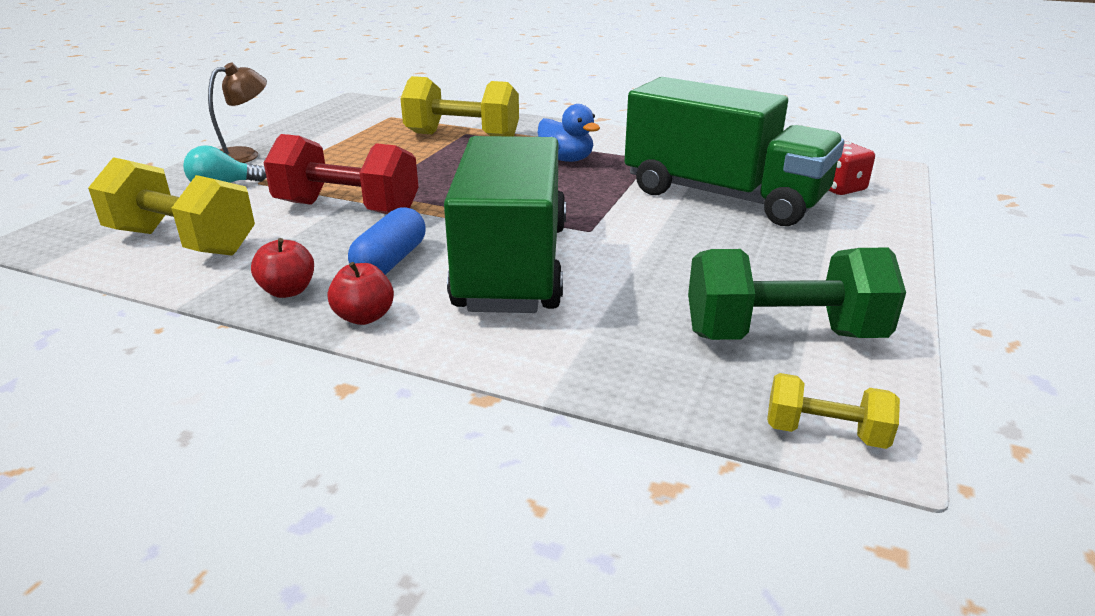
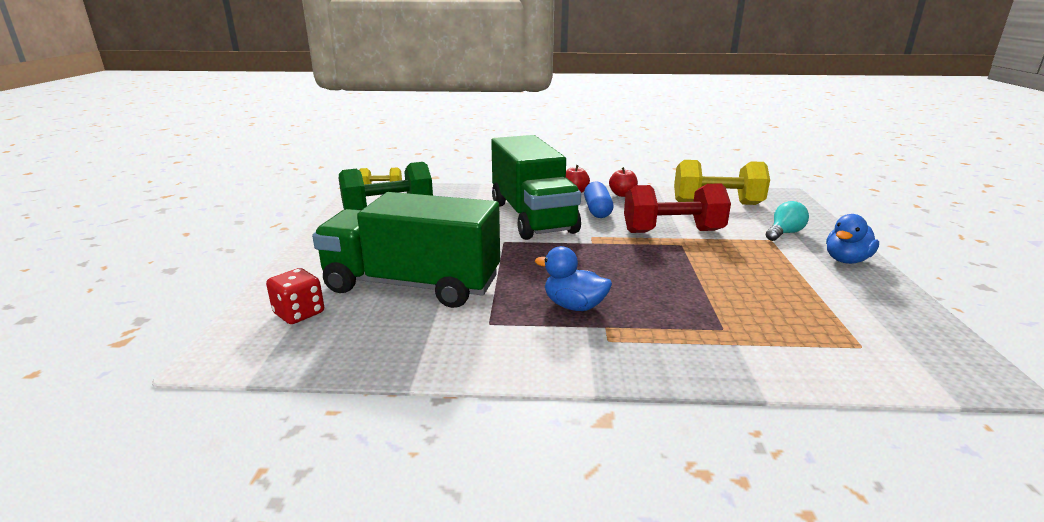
camera: 160 degrees right, 5 degrees down
(244, 155) = (846, 260): brown lamp -> blue duck
(462, 136) = (718, 322): yellow dumbbell -> none

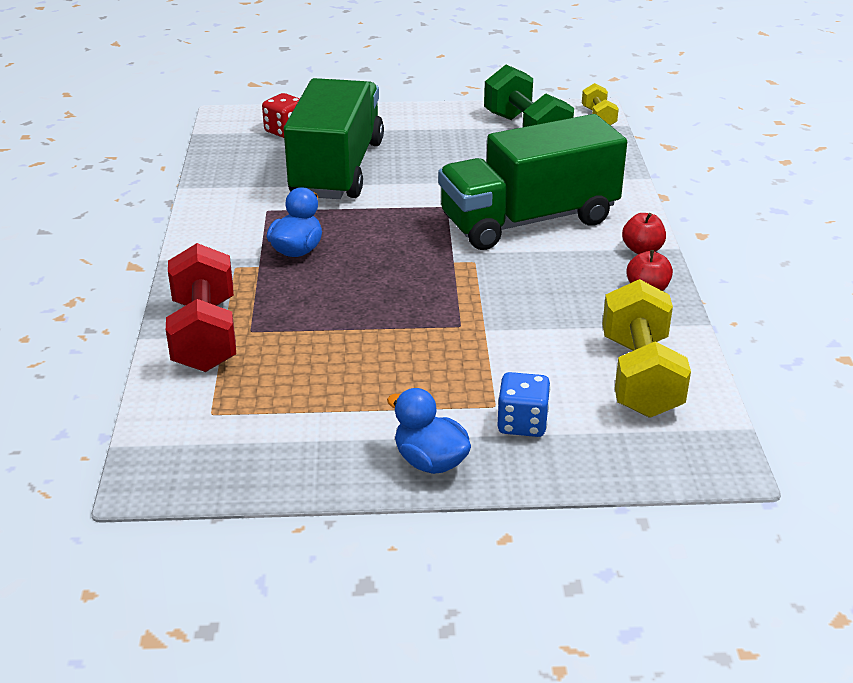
camera: 85 degrees right, 10 degrees up
(597, 210) = (569, 267): blue capsule -> none
(672, 231) = (505, 323): red dumbbell -> red dumbbell (205, 335)
(784, 233) = (522, 423): turquoise light bulb -> blue dice

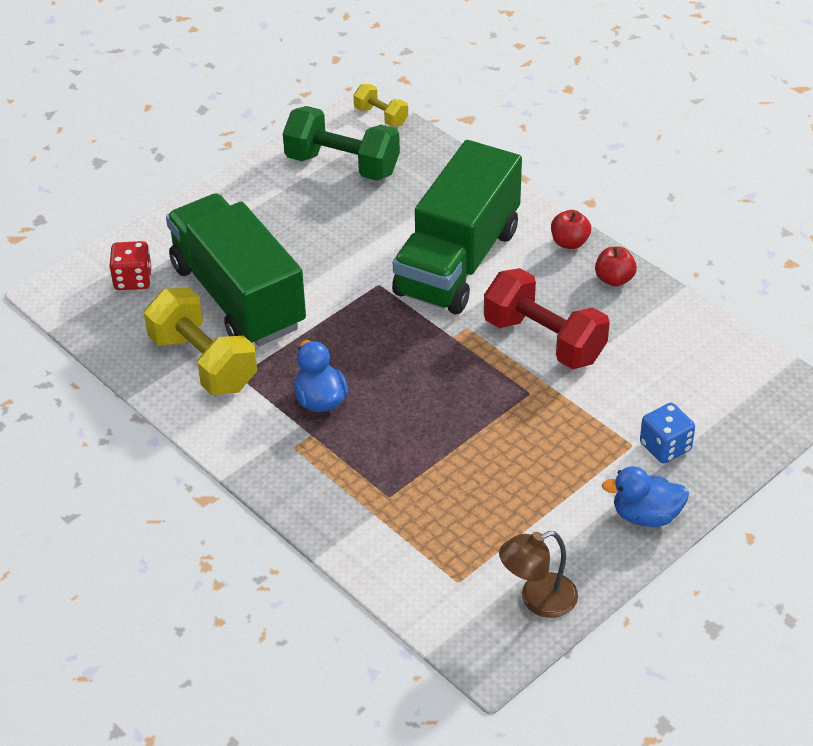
camera: 40 degrees left, 10 degrees up
(205, 335) = (360, 523): red dumbbell -> red dumbbell (544, 340)
(249, 464) = (538, 600): none -> brown lamp
(640, 376) = (692, 359): yellow dumbbell -> yellow dumbbell (203, 363)

